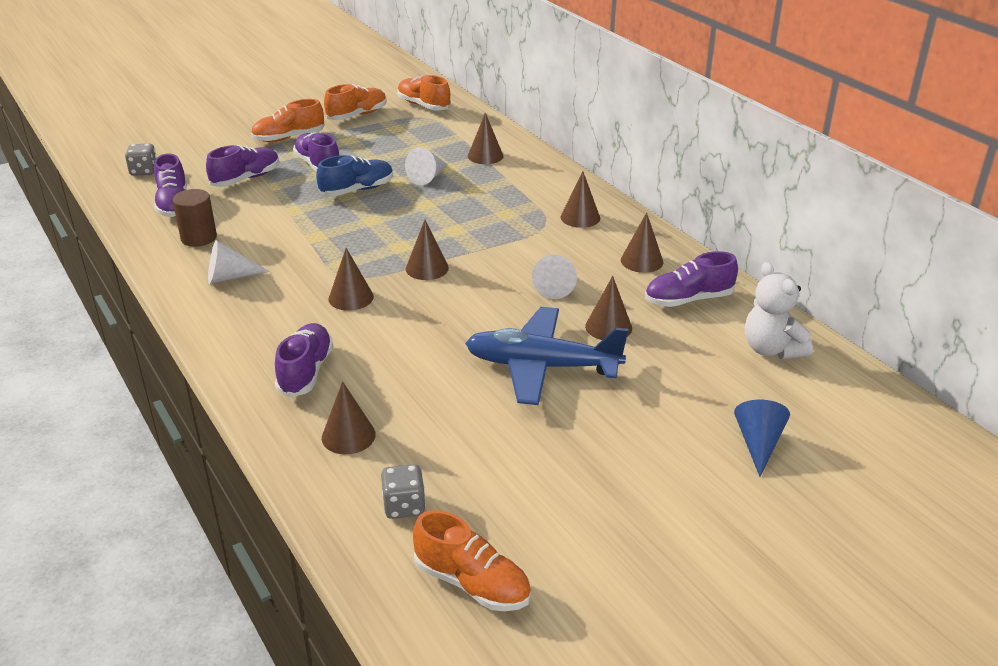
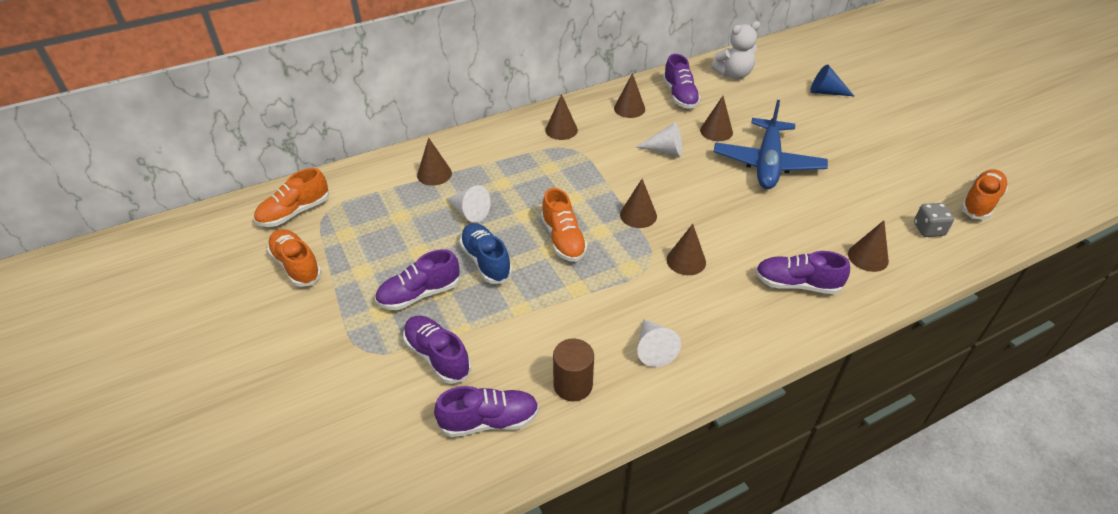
camera: 85 degrees left, 10 degrees up
(144, 171) = (387, 470): grey dice -> none
(289, 138) = (337, 324): orange shoe -> orange shoe (563, 239)

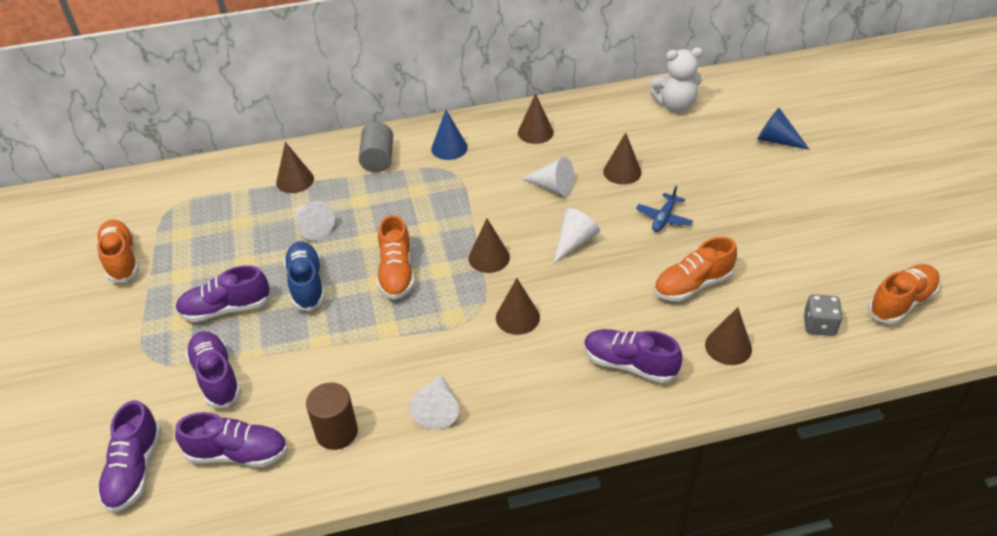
camera: 15 degrees right, 0 degrees up
(294, 212) = (142, 203): orange shoe -> orange shoe (692, 285)
(502, 147) = (378, 159): none -> grey cylinder
(561, 130) = (449, 148): brown cone -> blue cone
(680, 96) = (600, 124): purple shoe -> purple shoe (135, 470)
(704, 192) = (574, 242): none -> white cone
(767, 163) = (664, 218): blue plane -> blue plane, size x0.45

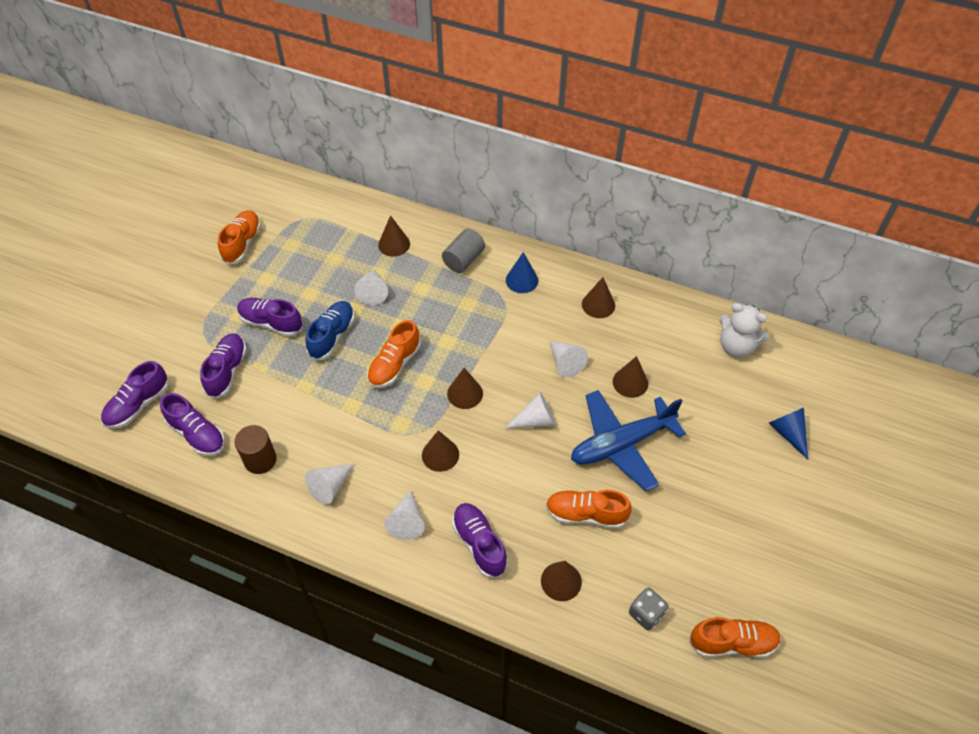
camera: 35 degrees right, 10 degrees up
(544, 389) = (407, 521): none -> white cone
(664, 218) = (621, 444): blue plane -> blue plane, size x2.23

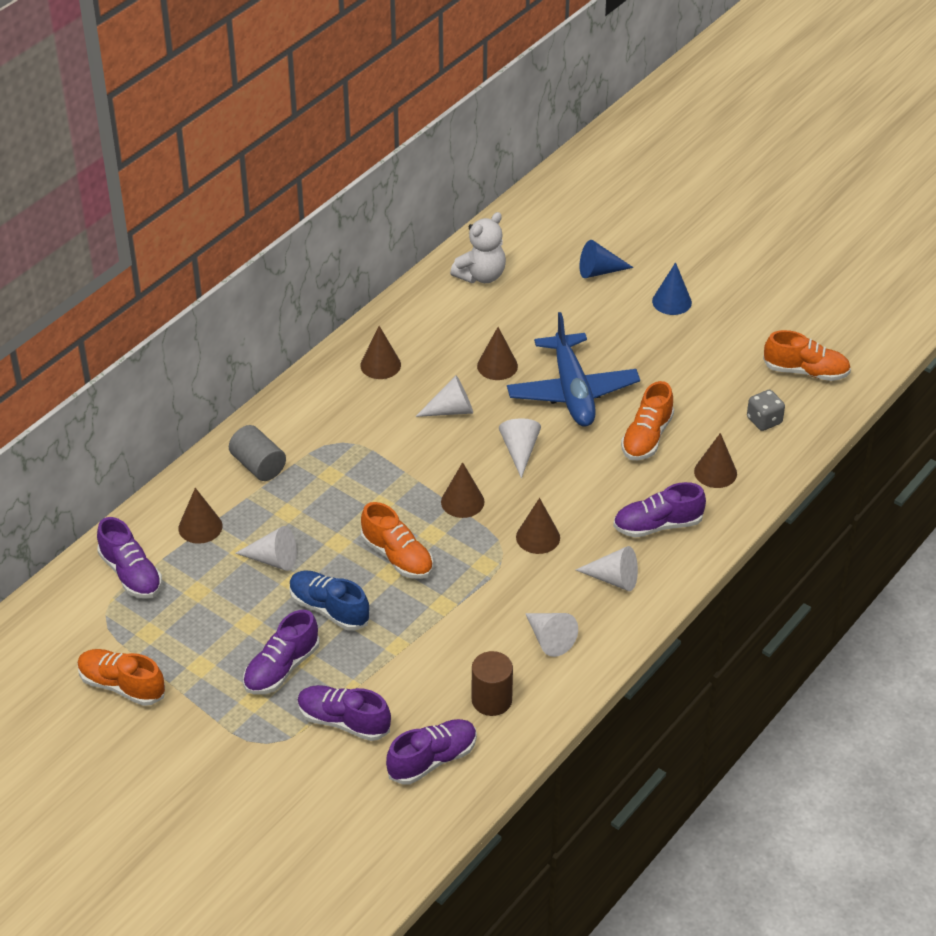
camera: 75 degrees left, 10 degrees down
(138, 405) = (363, 820): purple shoe -> purple shoe (131, 574)
(522, 280) = (315, 420): blue cone -> blue cone (672, 301)
(732, 643) = (805, 371): orange shoe -> orange shoe turned 90 degrees clockwise

